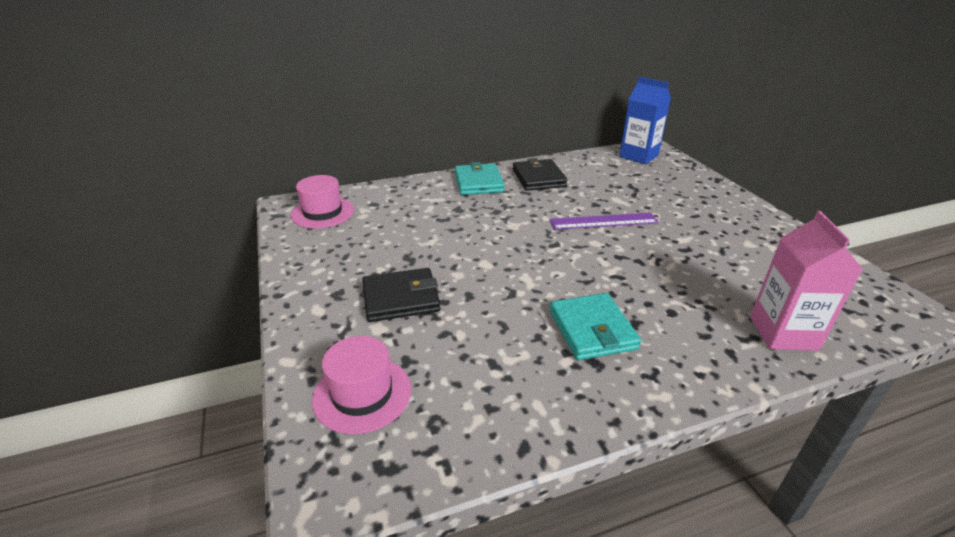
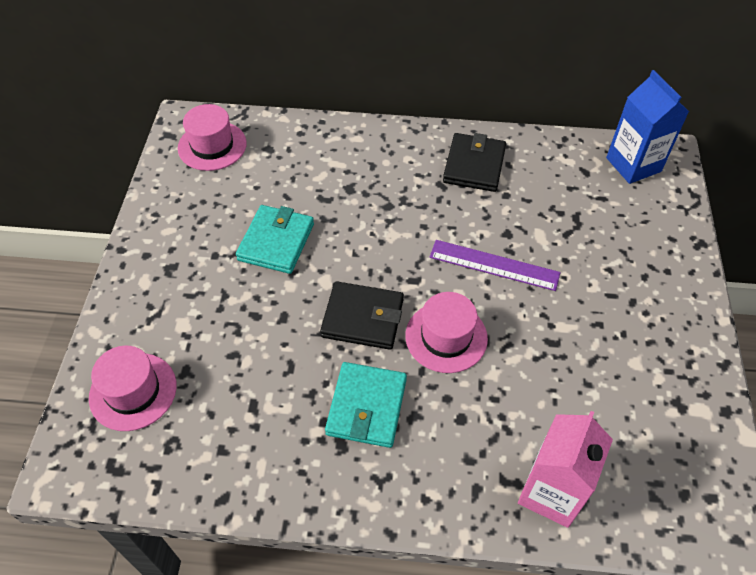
camera: 25 degrees right, 20 degrees up
(401, 298) = (220, 296): black wallet -> black wallet (363, 318)
(478, 182) = (400, 150): turquoise wallet -> turquoise wallet (276, 242)
(610, 268) = (446, 337): none -> pink hat

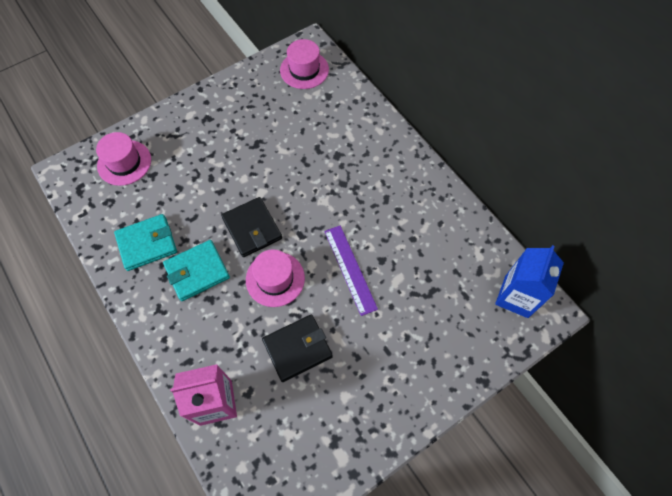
camera: 50 degrees right, 10 degrees up
(276, 242) = (266, 150): turquoise wallet -> turquoise wallet (147, 244)
(474, 165) = (420, 205): black wallet -> black wallet (297, 349)

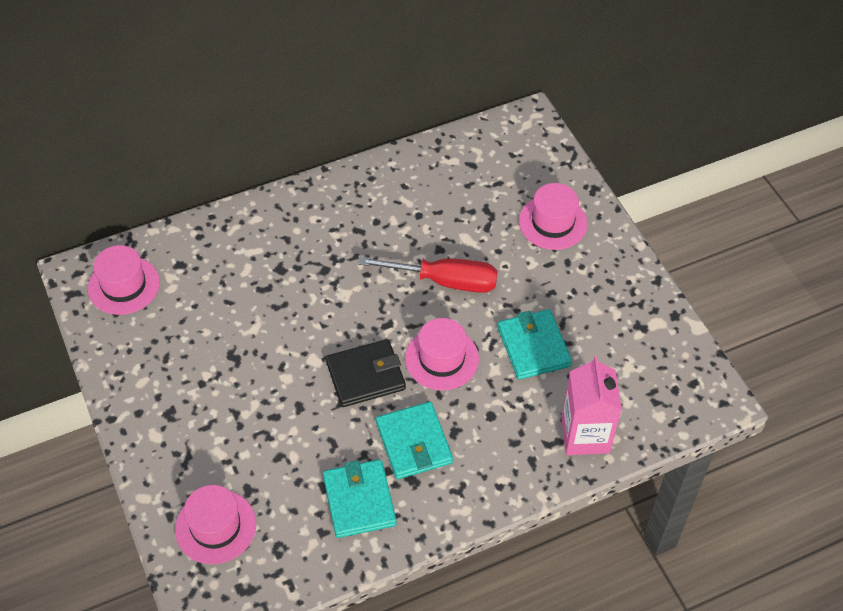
camera: 80 degrees left, 10 degrees down
(297, 349) = (533, 347): black wallet -> turquoise wallet
(350, 269) = (444, 281): purple ruler -> red screwdriver
(434, 348) = (553, 222): none -> pink hat
(516, 296) = (507, 141): blue carton -> none

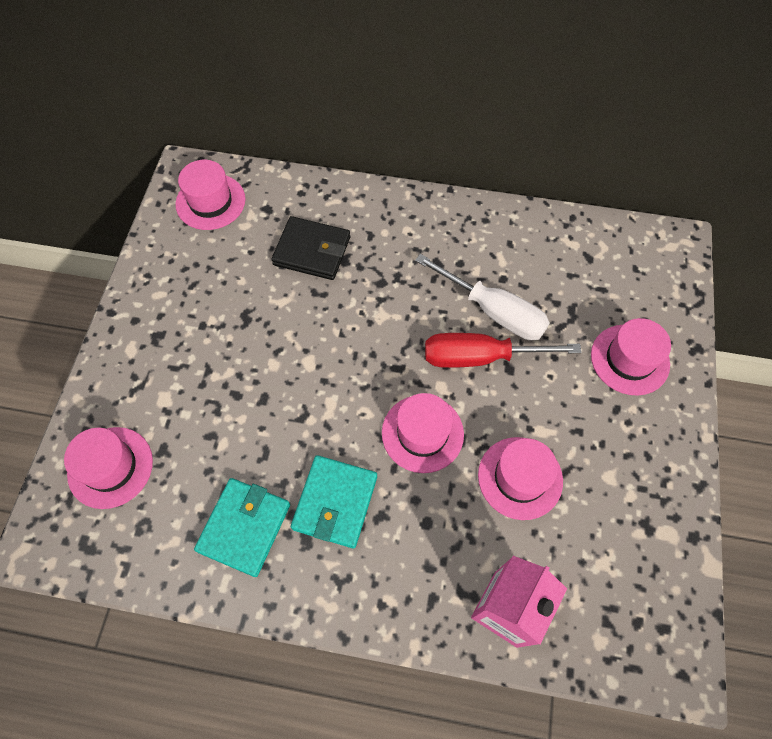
camera: 35 degrees right, 10 degrees up
(365, 376) = (342, 406): black wallet -> black wallet (312, 251)
(428, 243) = (493, 311): none -> white screwdriver
(444, 281) = (481, 357): red screwdriver -> red screwdriver turned 135 degrees clockwise
(533, 347) = (520, 477): turquoise wallet -> pink hat

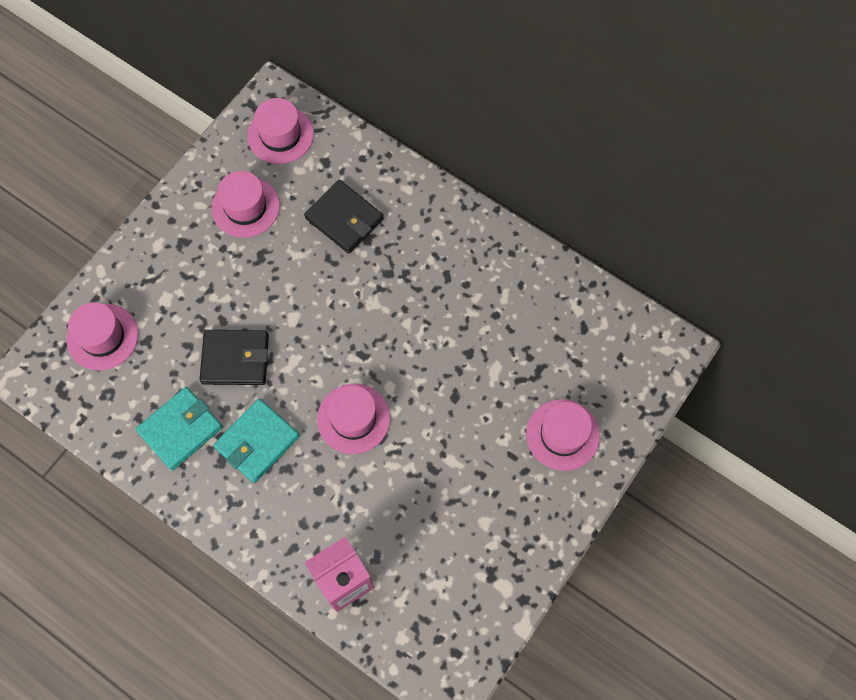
camera: 25 degrees right, 5 degrees up
(269, 427) = (235, 359): none -> black wallet
(481, 357) = (436, 376): red screwdriver -> none
(493, 311) = (470, 340): white screwdriver -> none
(520, 477) = (411, 489): pink hat -> pink hat (245, 207)

